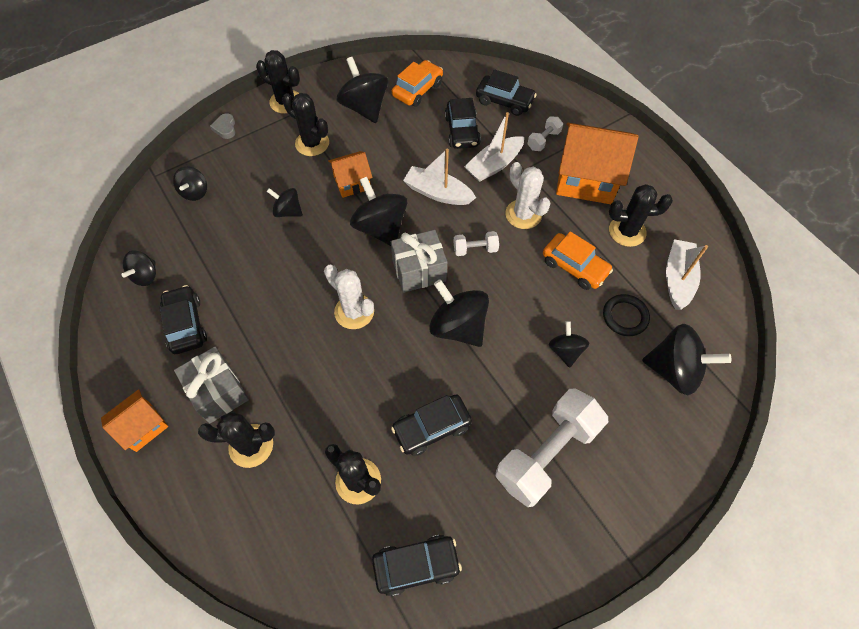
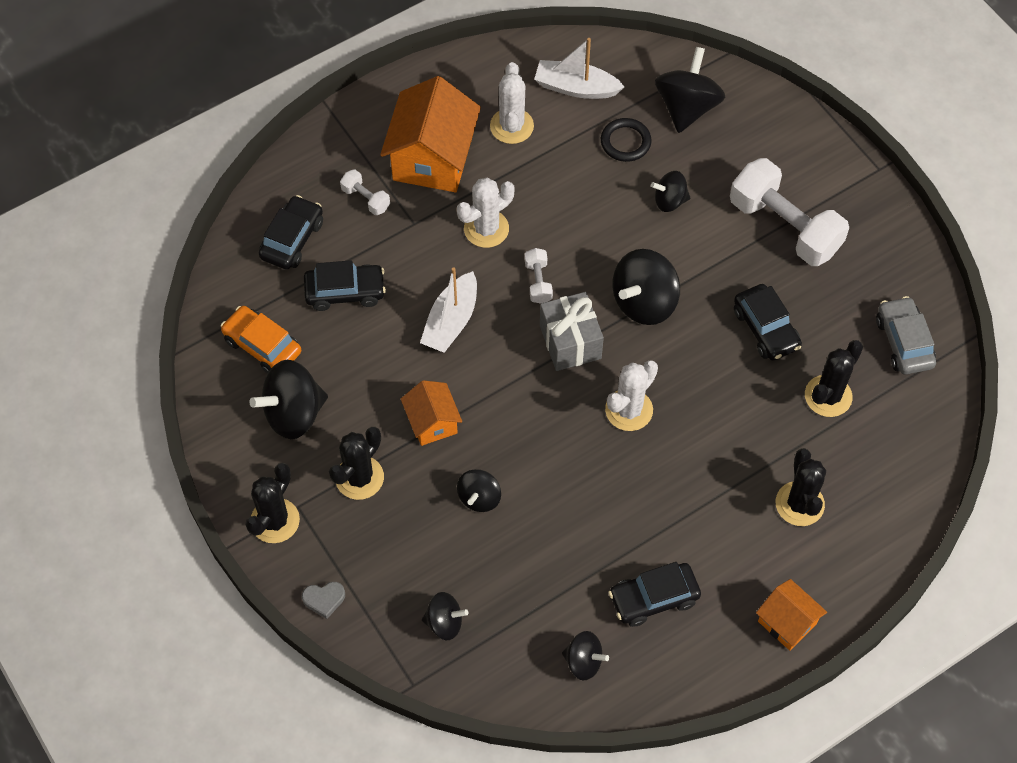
camera: 90 degrees left, 0 degrees up
(218, 392) = (739, 547): grey gift -> none
(380, 227) = (506, 386): black spinning top -> none
(416, 565) = (903, 342): black car -> grey car
(494, 165) = (406, 256): white boat -> none
(574, 266) = (561, 182): orange car -> none
(627, 231) = (511, 126): black cactus -> white cactus

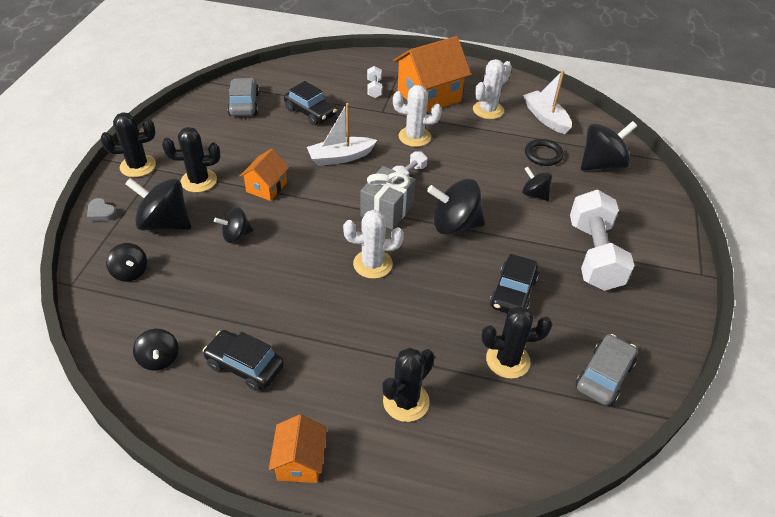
camera: 45 degrees right, 15 degrees down
(262, 346) = (244, 104): orange car -> grey car
(292, 239) = (319, 80): black car -> none
(294, 413) = (214, 136): black spinning top -> black spinning top (165, 223)

